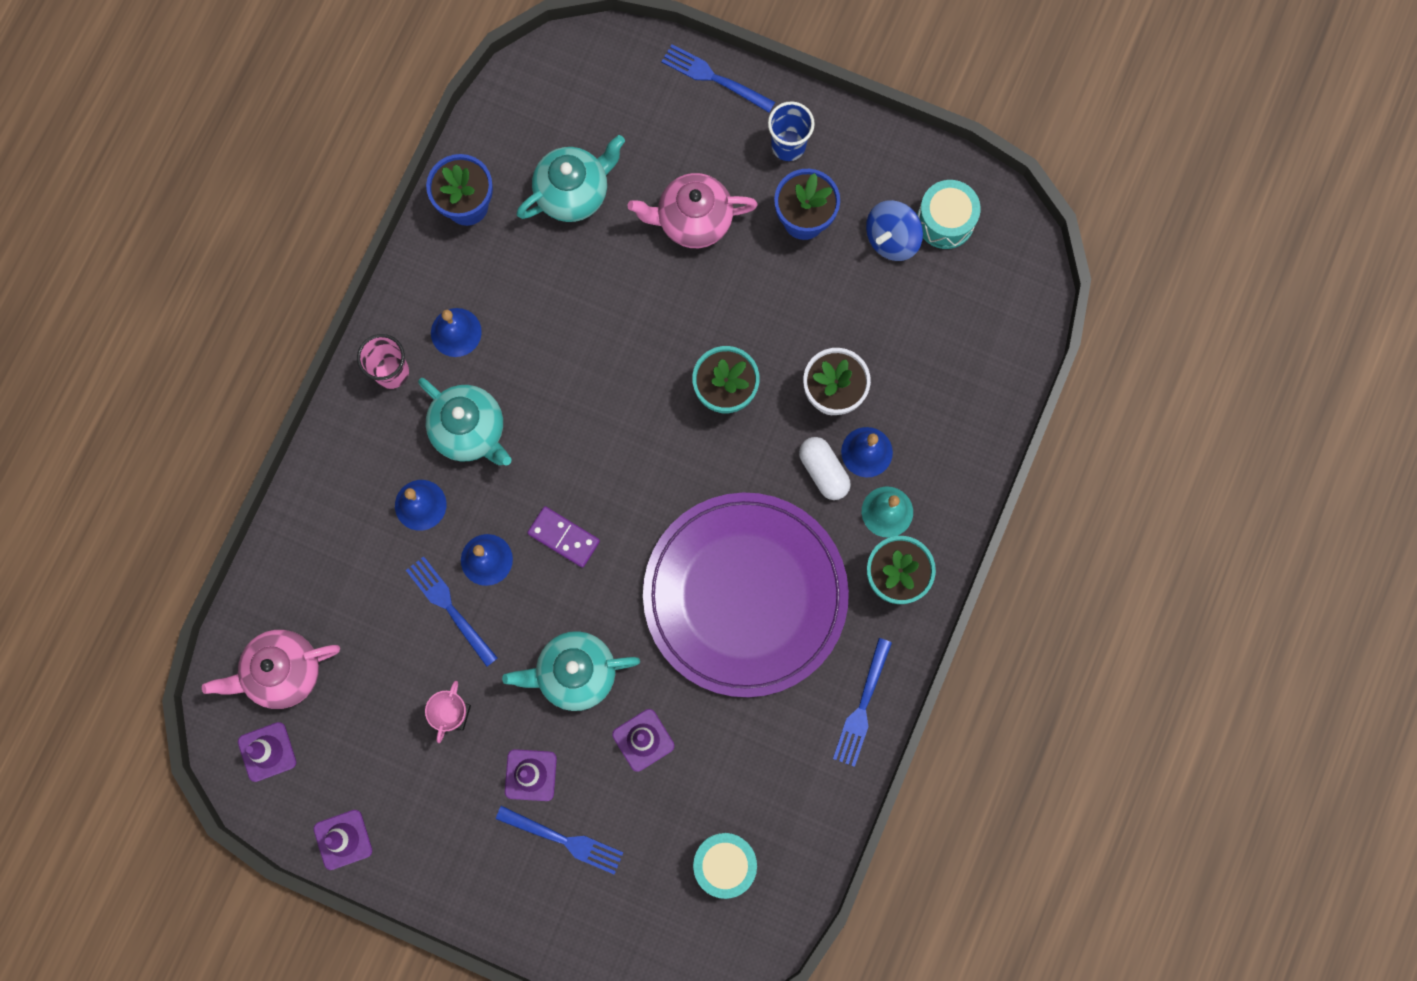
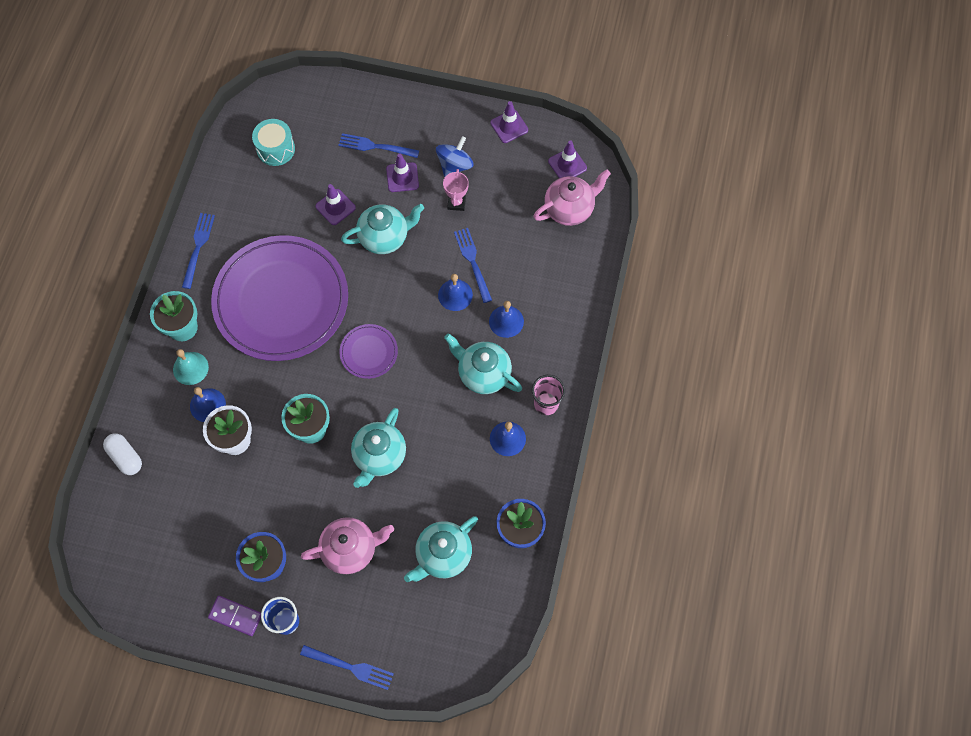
camera: 170 degrees right, 10 degrees down
(450, 608) = (473, 262): blue fork -> blue fork turned 150 degrees counterclockwise
(563, 537) = (407, 316): purple domino -> purple domino (235, 616)
(628, 491) = (369, 352): none -> purple plate
(636, 338) = (379, 456): none -> turquoise teapot
(823, 471) = (236, 387): white capsule -> white capsule (125, 457)
(891, 238) = (201, 561): blue spinning top -> blue spinning top (455, 165)
(945, 221) = (161, 582): turquoise drum -> none

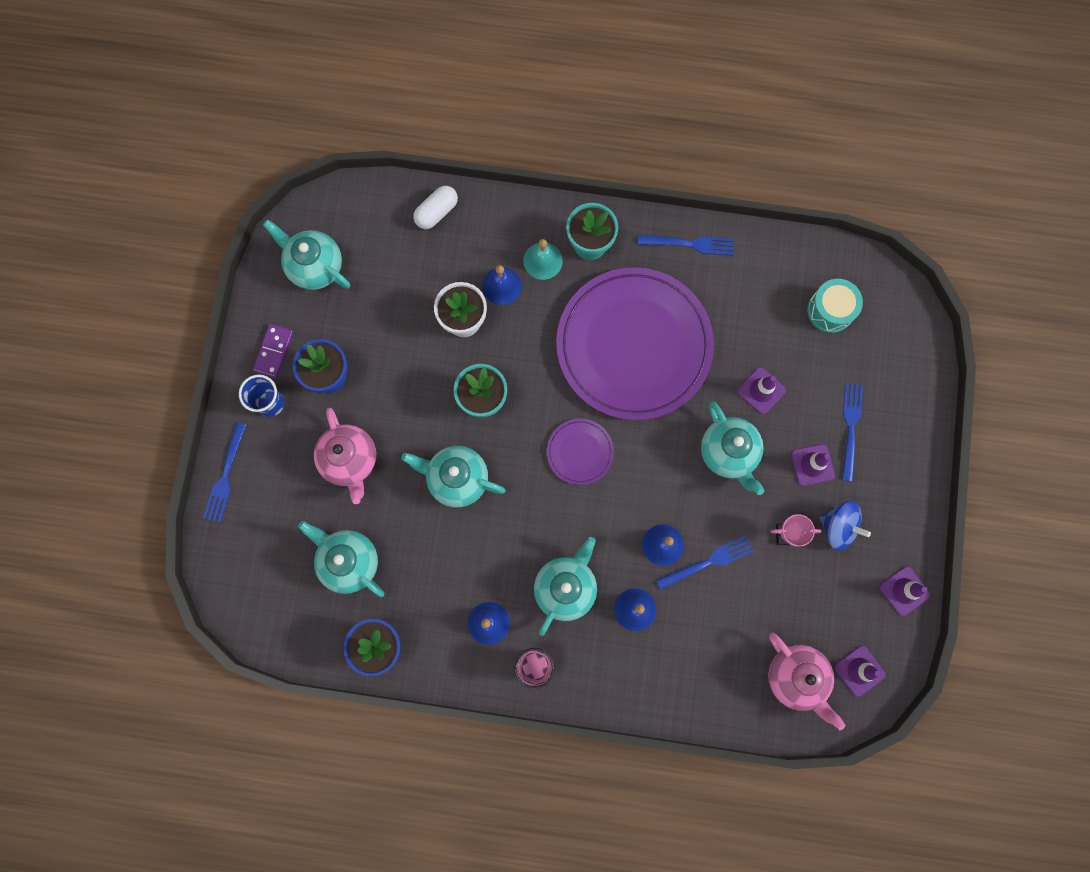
camera: 85 degrees right, 10 degrees up
(158, 573) = (315, 267): none -> turquoise teapot

